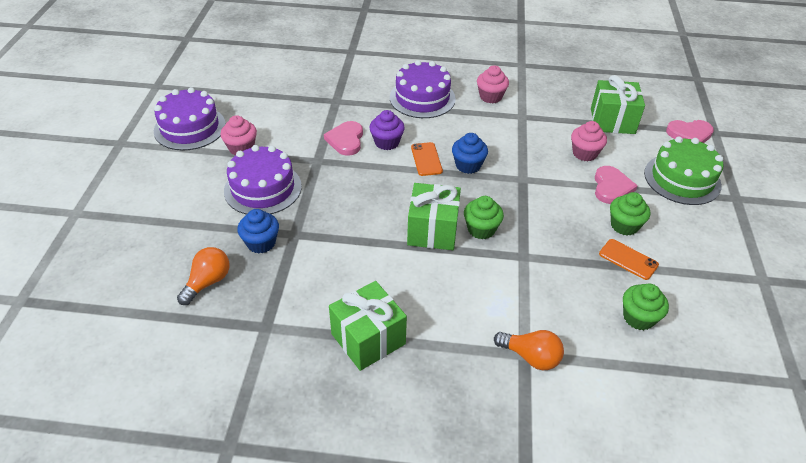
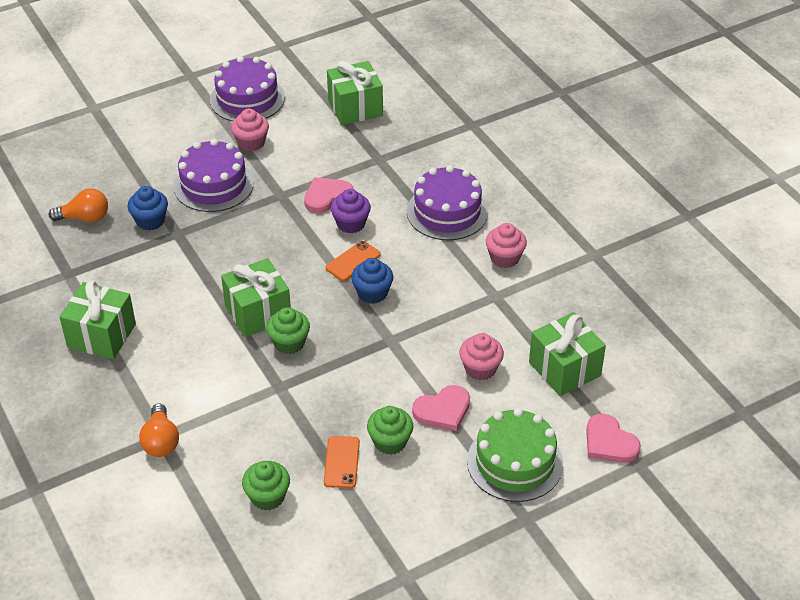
camera: 55 degrees right, 0 degrees up
(270, 86) = (355, 108): none -> green gift

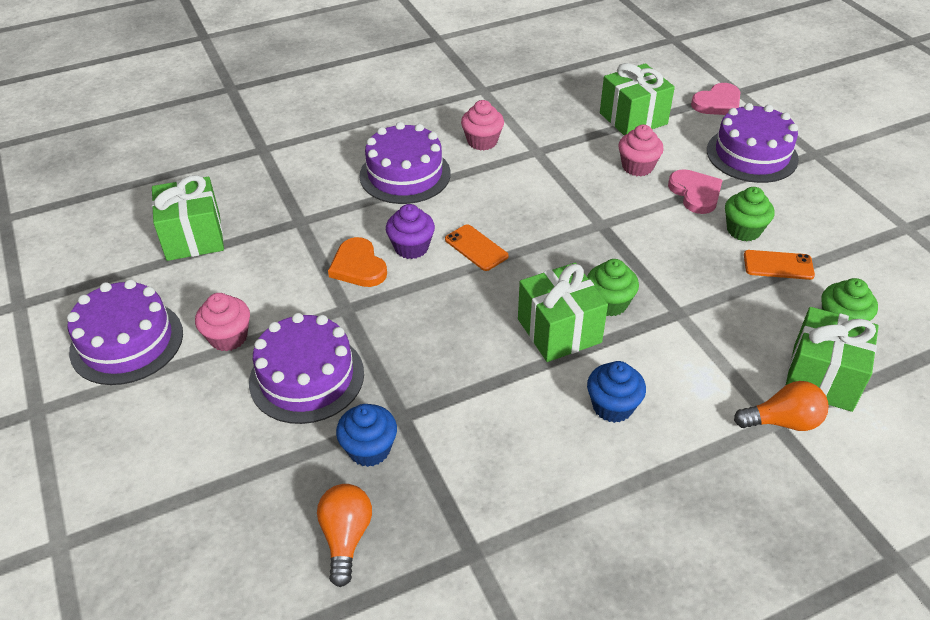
camera: 85 degrees left, 0 degrees up
(101, 335) = (603, 498): green gift -> green gift (822, 377)
(327, 197) = (358, 266): pink heart -> orange heart
(372, 293) = (529, 234): blue cupcake -> blue cupcake (612, 406)
(515, 462) = (752, 154): green cake -> purple cake

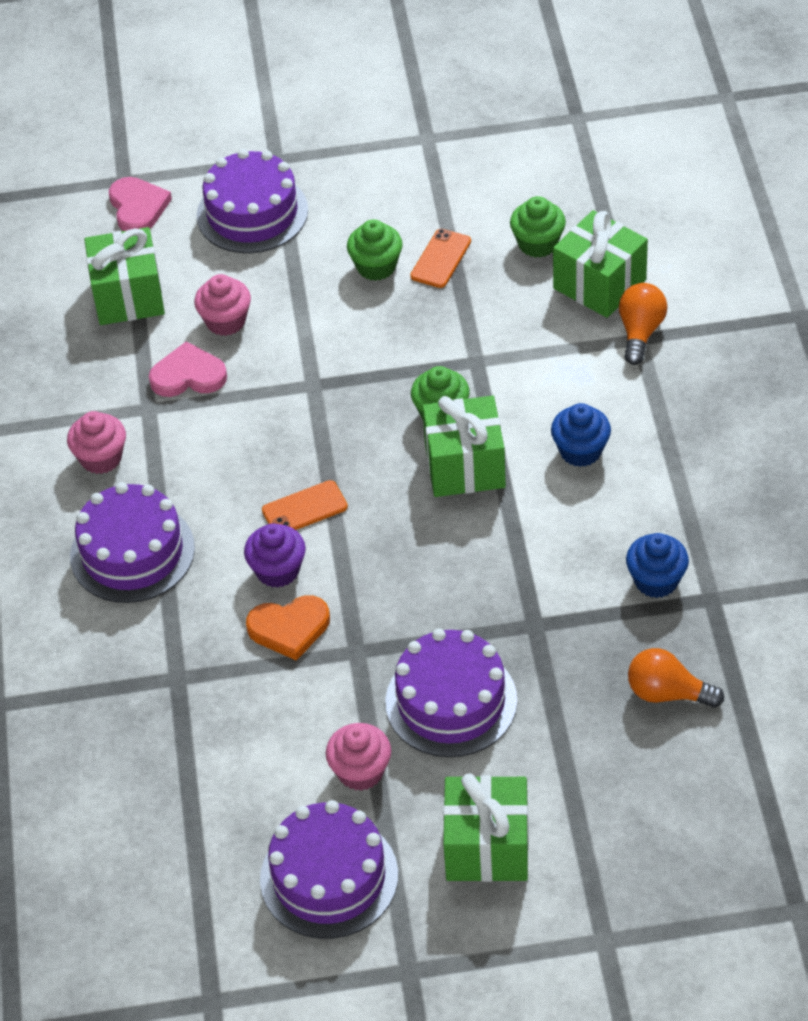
camera: 70 degrees left, 5 degrees up
(193, 237) = (159, 798): green gift -> green gift (487, 847)
(369, 449) = (568, 659): blue cupcake -> blue cupcake (656, 580)
(695, 193) = (297, 285): pink heart -> pink heart (188, 375)

